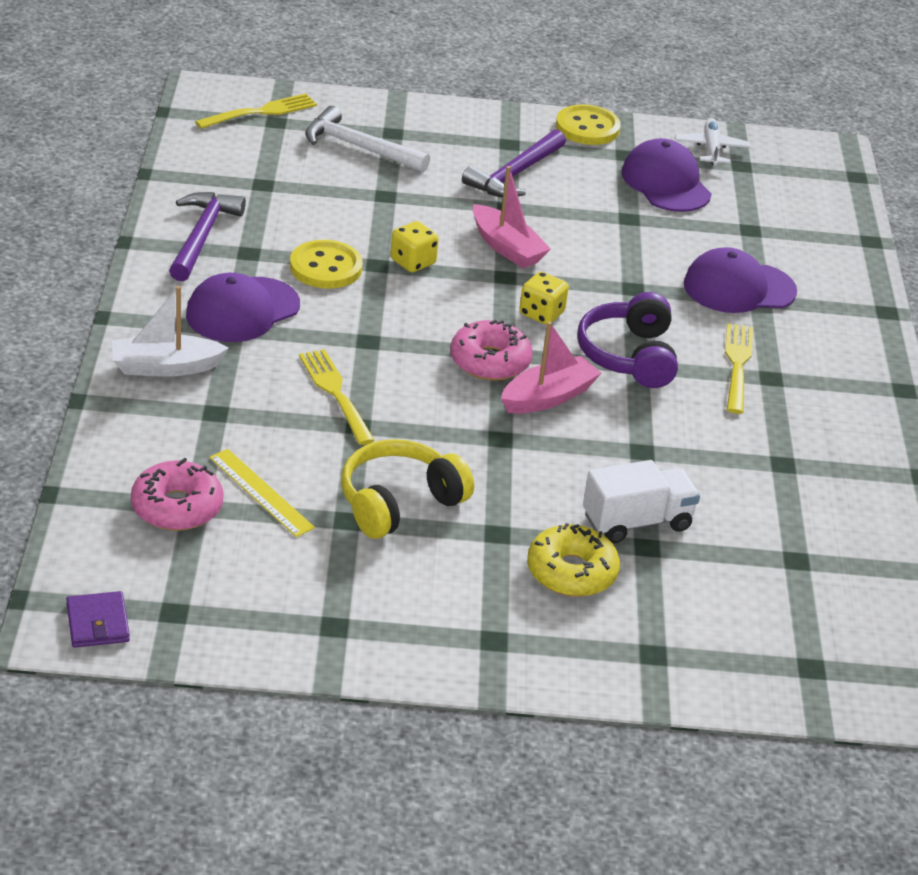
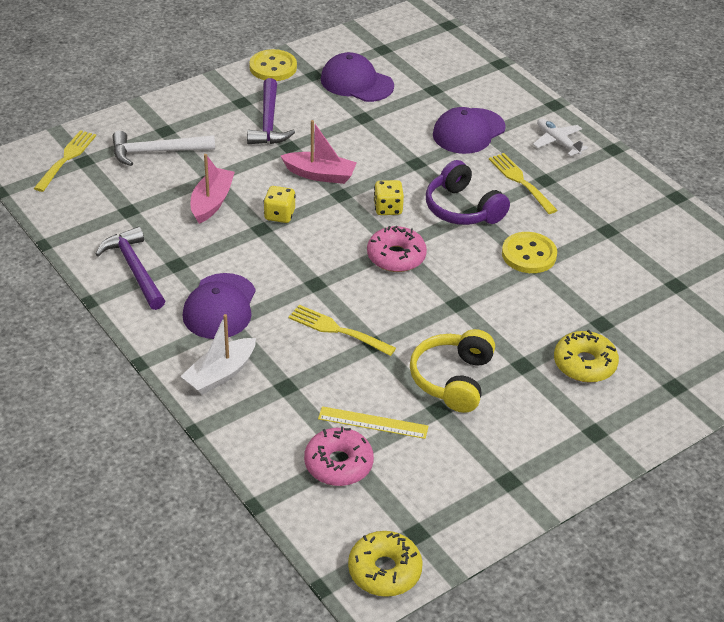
camera: 35 degrees left, 5 degrees up
(98, 623) = (384, 570): purple wallet -> yellow donut
(326, 267) = (234, 248): yellow button -> yellow button (529, 254)
(548, 397) = (452, 261): pink boat -> pink boat (212, 202)
(636, 522) = (580, 312): white truck -> none
(711, 149) = (355, 46): white plane -> white plane (557, 142)

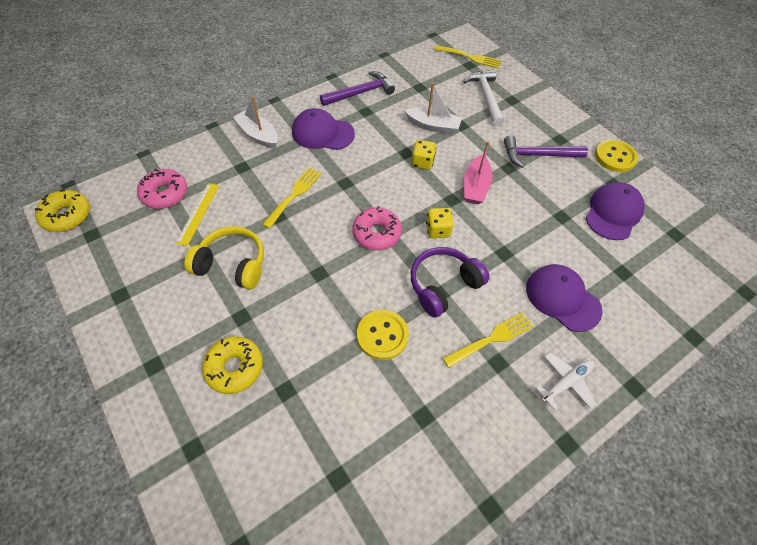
camera: 90 degrees right, 15 degrees up
(212, 202) = (433, 126): pink boat -> white boat

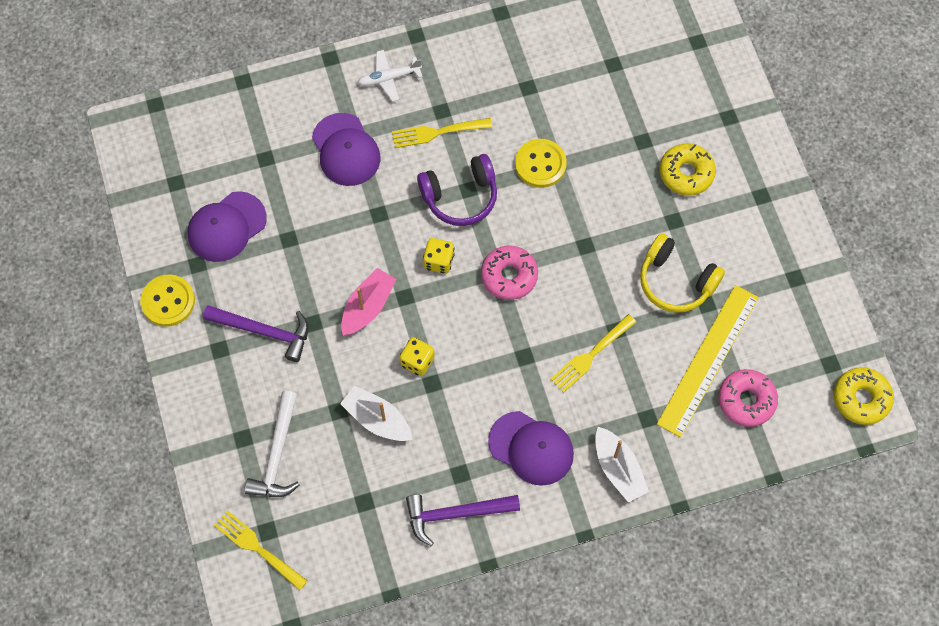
camera: 160 degrees left, 10 degrees up
(198, 213) = (708, 360): yellow ruler -> yellow ruler, size x1.80

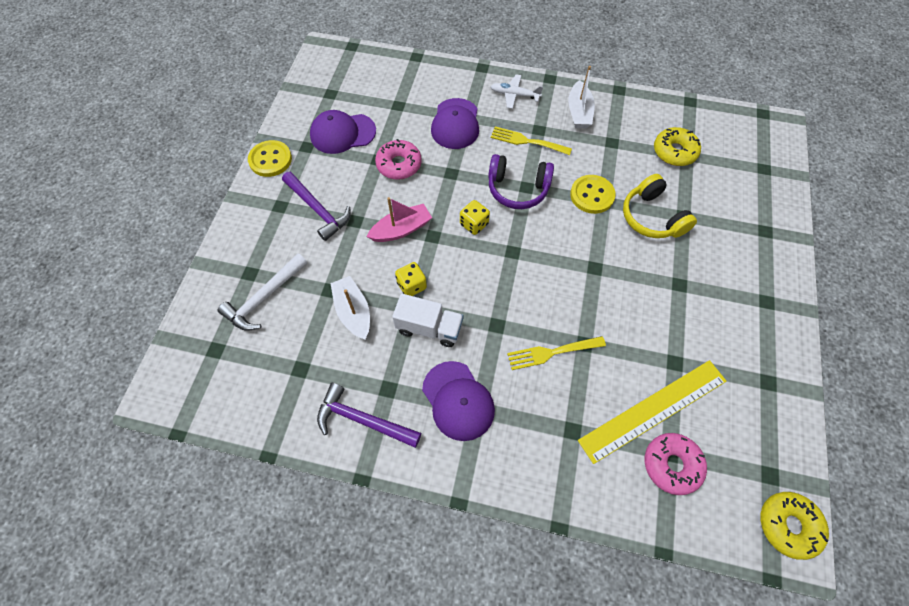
camera: 30 degrees right, 5 degrees down
(257, 548) = (198, 359): yellow fork -> none
(462, 394) = (429, 328): none -> white truck
(509, 276) = (521, 260): pink donut -> pink donut (399, 165)
(618, 469) = (522, 460): white boat -> white boat (579, 112)
(676, 281) = (657, 331): yellow headphones -> yellow headphones (652, 217)
(686, 173) = (708, 254): yellow donut -> yellow donut (674, 152)

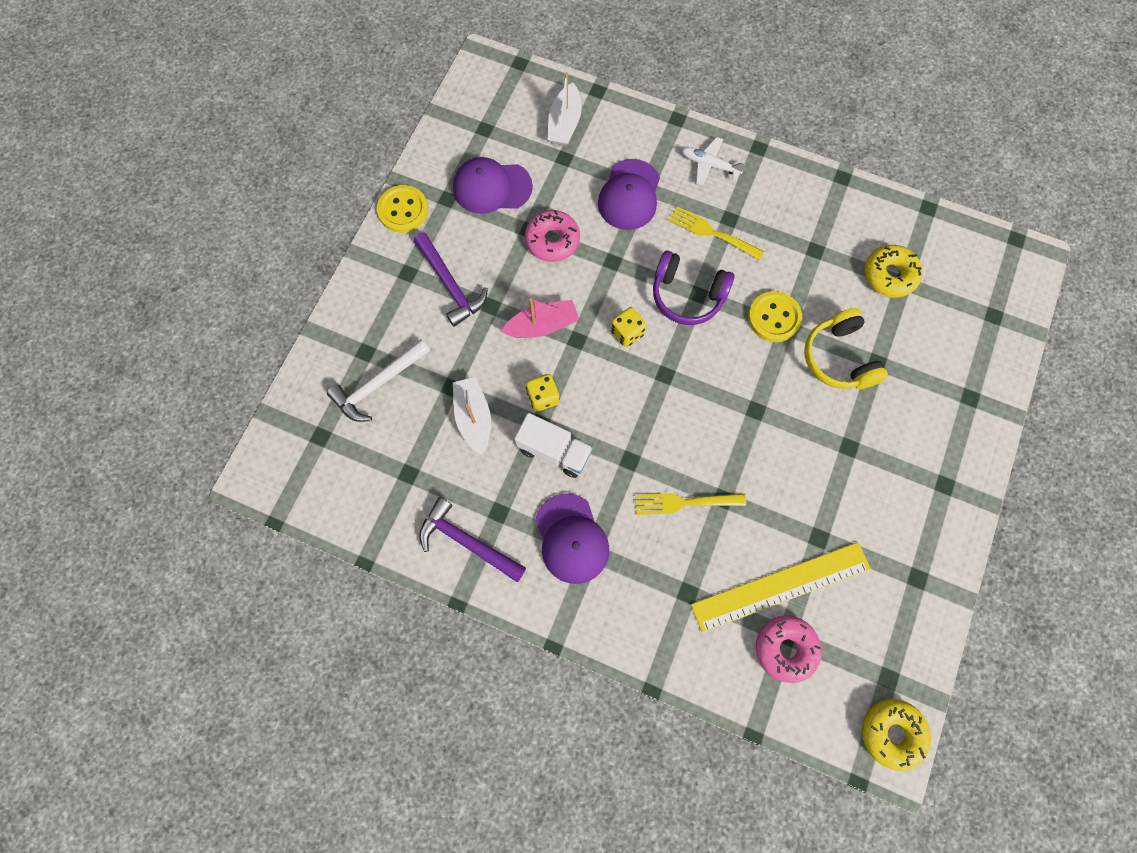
camera: 10 degrees right, 10 degrees up
(579, 112) = (784, 202): white boat -> white boat (564, 123)

